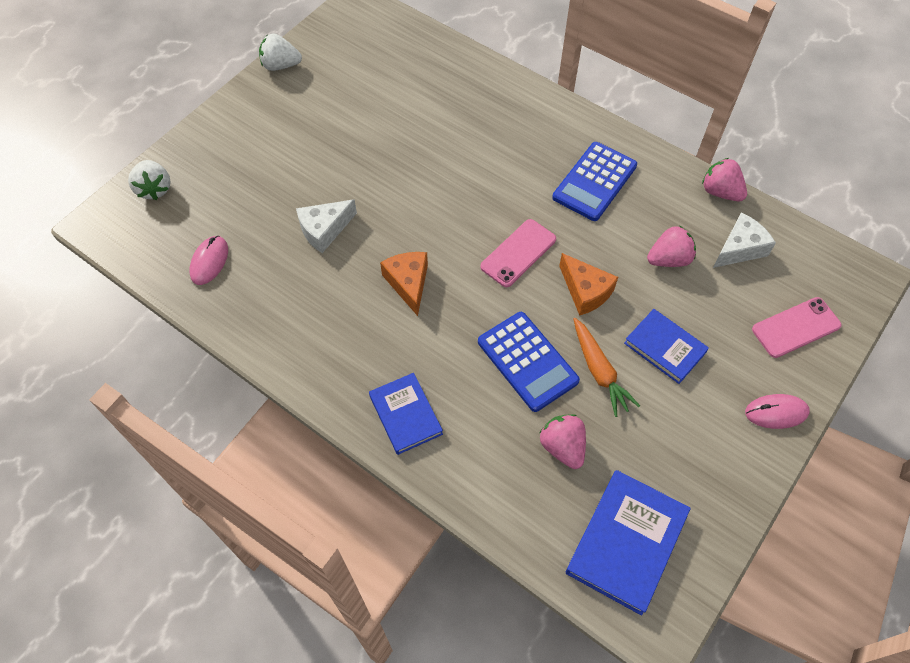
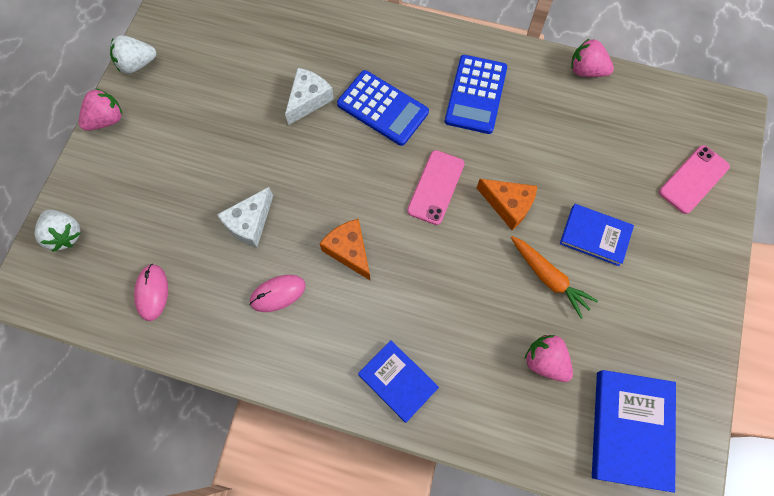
camera: 20 degrees left, 10 degrees up
(527, 361) = (484, 290): blue calculator -> blue calculator (382, 108)
(669, 259) = (567, 150): pink strawberry -> pink strawberry (107, 120)
(739, 248) = (621, 120): white cheese -> white cheese (308, 100)
(776, 412) = (706, 264): pink mouse -> pink mouse (278, 294)

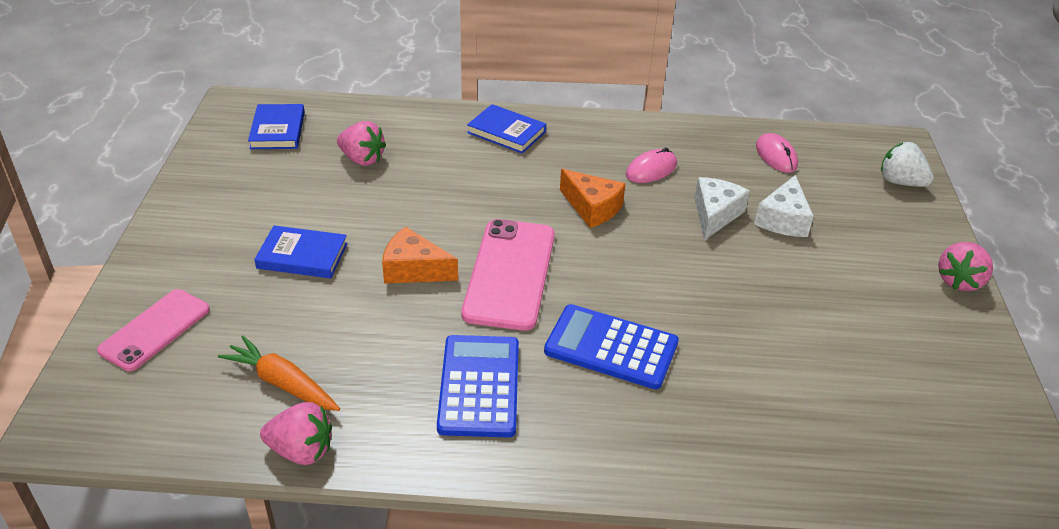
camera: 165 degrees right, 30 degrees down
(137, 64) = (984, 348): white strawberry -> none
(308, 100) = (719, 342): white cheese -> white cheese (783, 219)
(436, 187) = (510, 274): pink phone -> pink phone, size x1.54
(548, 278) = (360, 215): orange carrot -> orange carrot (282, 383)
(631, 429) = (277, 130): blue book -> blue book, size x0.65

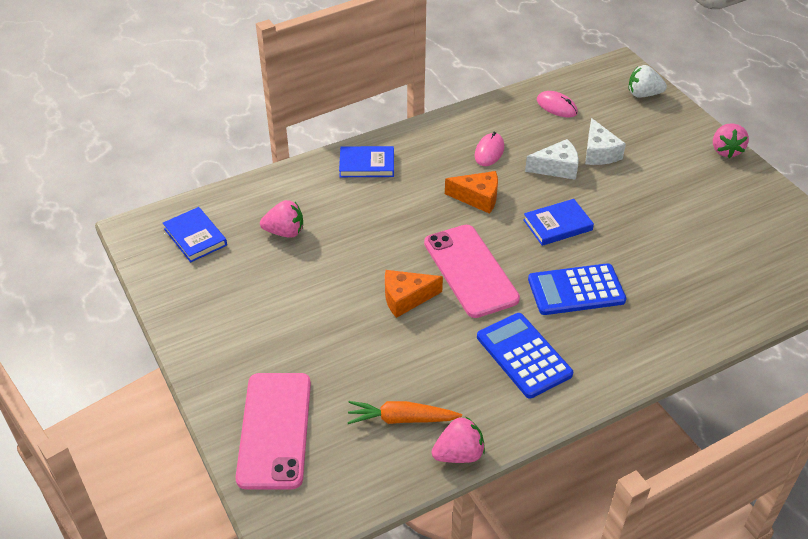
camera: 30 degrees left, 5 degrees up
(155, 330) = (275, 430): pink phone -> pink phone, size x1.54
(302, 256) = (320, 325): blue book -> blue book (557, 225)
(715, 215) = (556, 168): white cheese -> white cheese turned 90 degrees clockwise

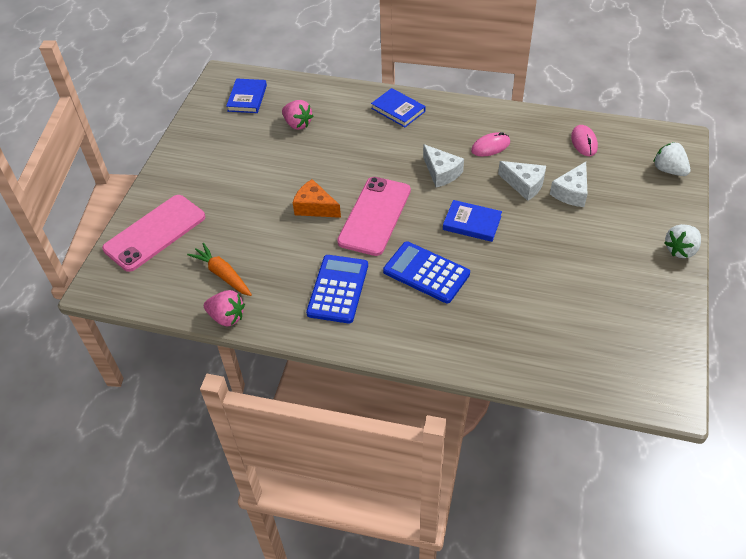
camera: 45 degrees right, 5 degrees up
(478, 198) = (441, 172): orange cheese -> white cheese
(725, 150) = (680, 250): pink strawberry -> white strawberry

